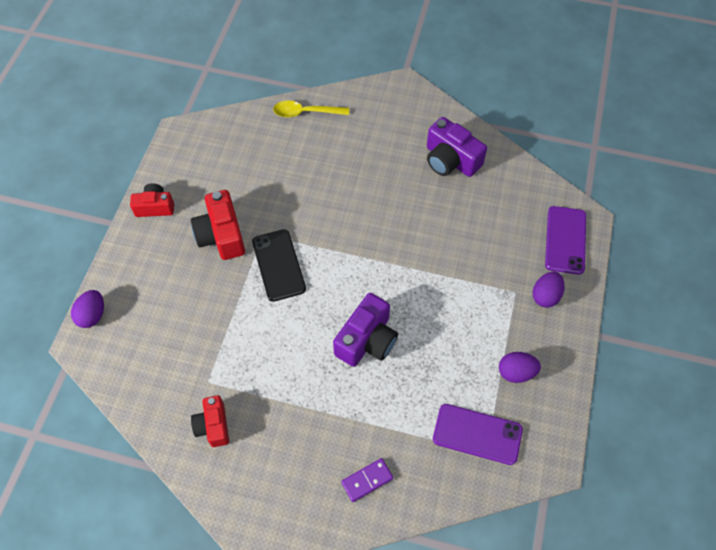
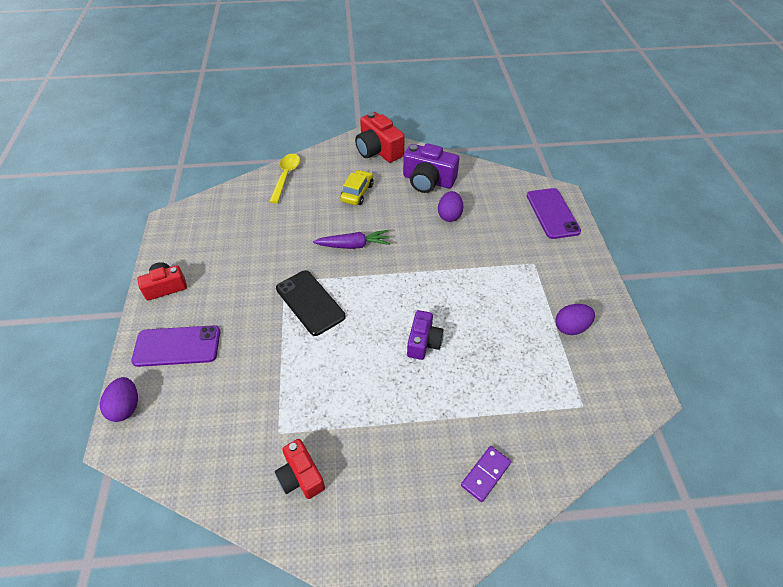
camera: 20 degrees left, 10 degrees down
(221, 235) = (243, 293): red camera -> red camera (378, 150)
(306, 112) = (286, 176): yellow spoon -> yellow spoon turned 120 degrees clockwise
(343, 215) = (353, 245): none -> purple carrot
(367, 340) = (423, 342): purple camera -> purple camera, size x0.65
(370, 154) = (357, 193): none -> yellow car
(477, 434) = (566, 392): purple phone -> purple phone (177, 346)
(545, 296) = (560, 259): purple egg -> purple egg (449, 215)

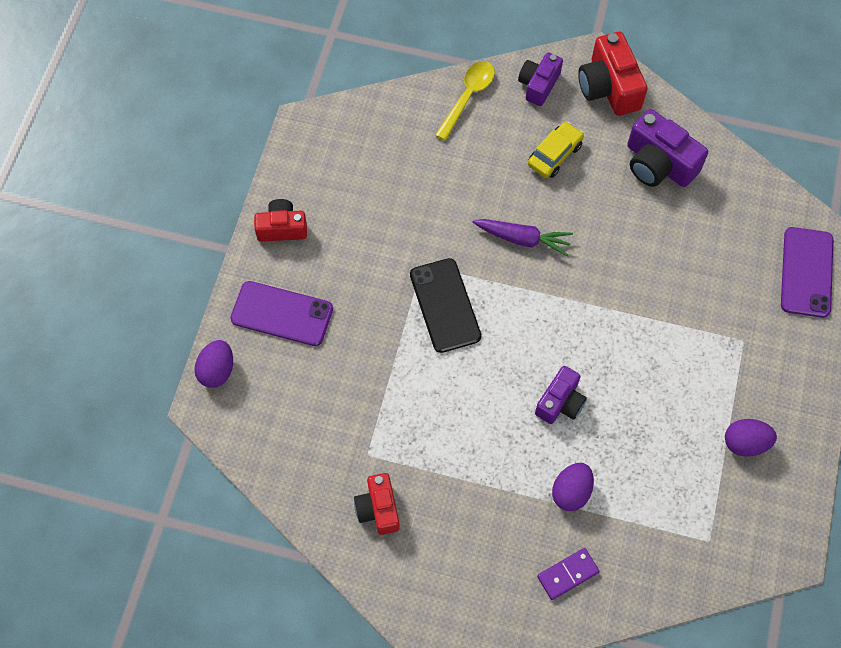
camera: 20 degrees right, 15 degrees up
(332, 159) = (538, 85): none -> purple camera
(449, 215) = (664, 231): purple egg -> purple egg (571, 492)

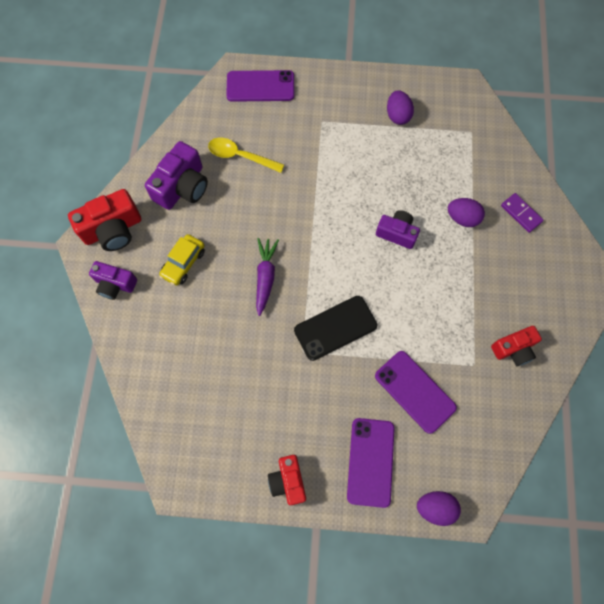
camera: 100 degrees left, 5 degrees up
(350, 378) = (415, 391): none -> purple phone
(467, 97) = (133, 341): yellow spoon -> yellow spoon (240, 156)
(554, 155) = (183, 263): yellow car -> yellow car turned 90 degrees counterclockwise

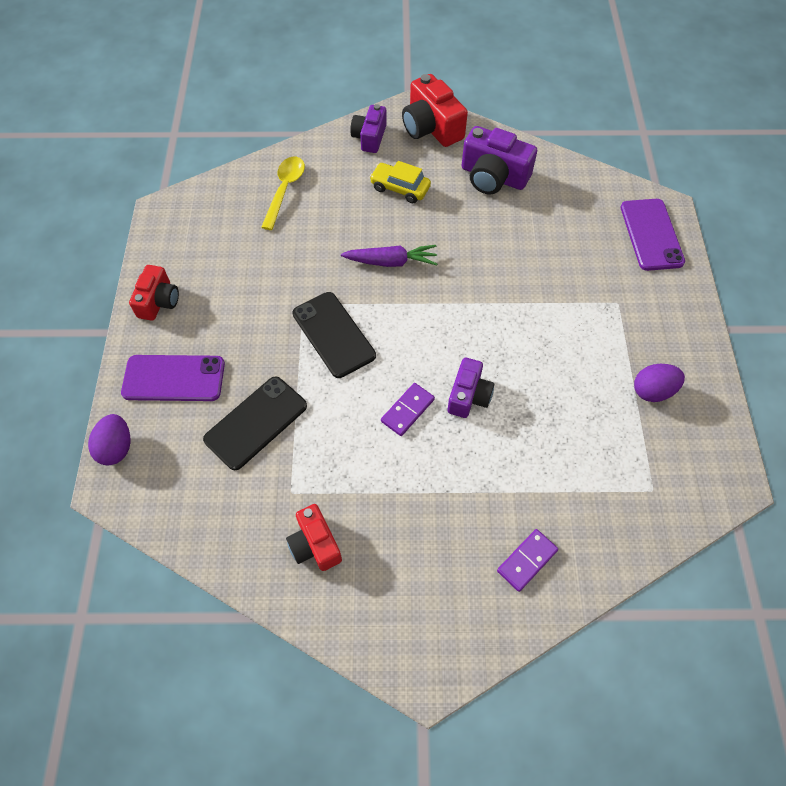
camera: 85 degrees right, 10 degrees down
(240, 156) = (545, 224): yellow spoon -> yellow spoon (285, 190)
(288, 481) = (158, 301): red camera -> red camera turned 120 degrees clockwise
(407, 277) = (407, 410): none -> purple domino
(415, 391) = (256, 423): purple phone -> black phone
(462, 218) = (505, 477): purple egg -> none

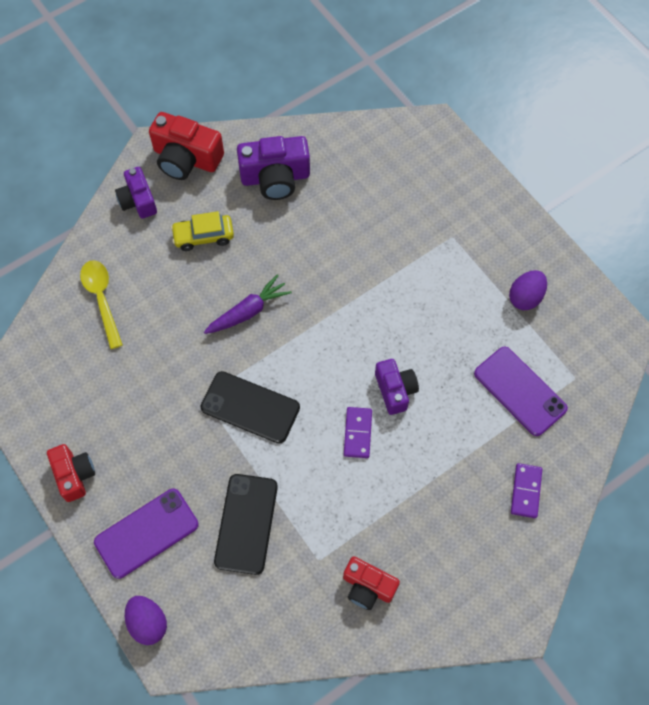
camera: 35 degrees left, 5 degrees up
(651, 234) = (438, 158): purple phone -> purple phone (519, 391)

